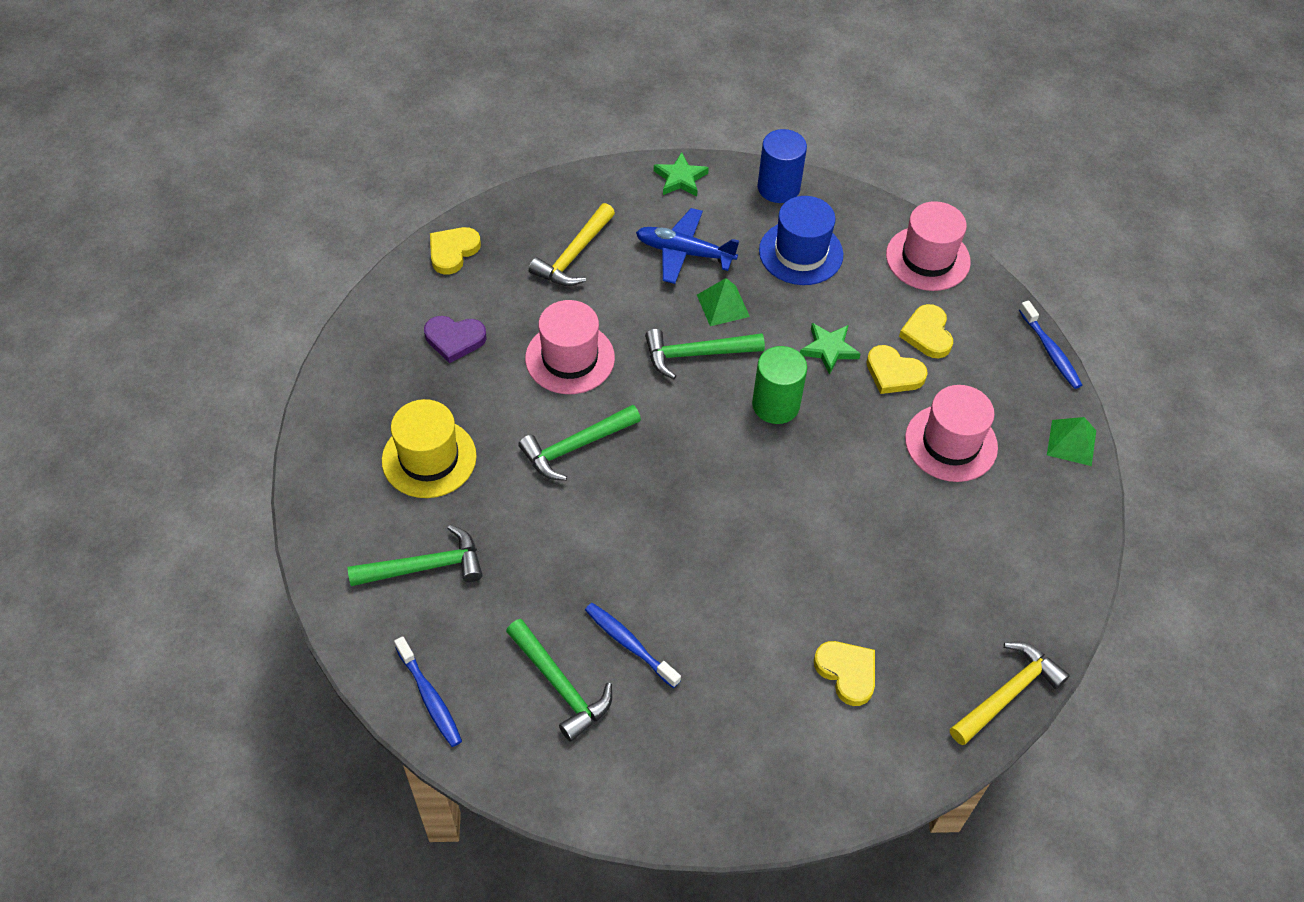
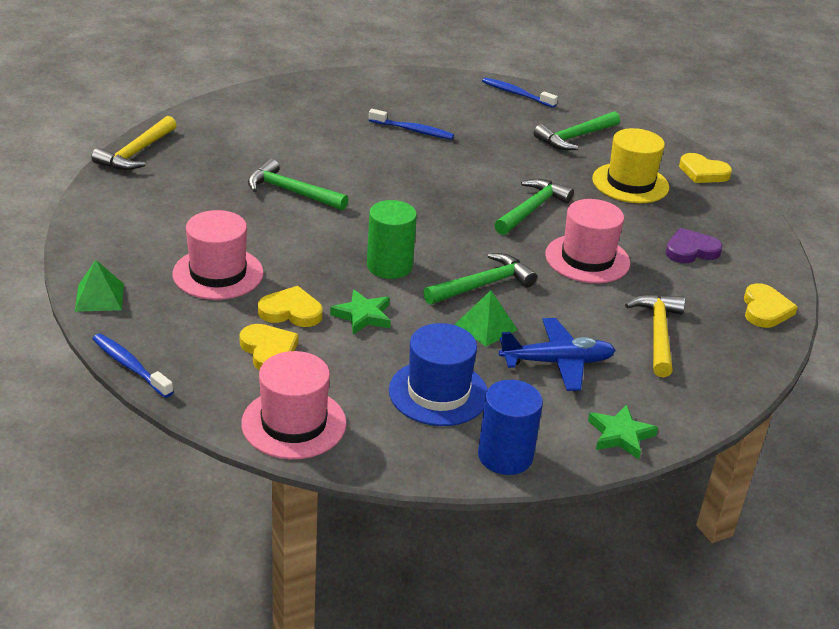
camera: 155 degrees right, 20 degrees down
(560, 686) = (443, 109): green hammer -> green hammer (291, 192)
(847, 672) = (257, 143): yellow heart -> yellow heart (703, 172)

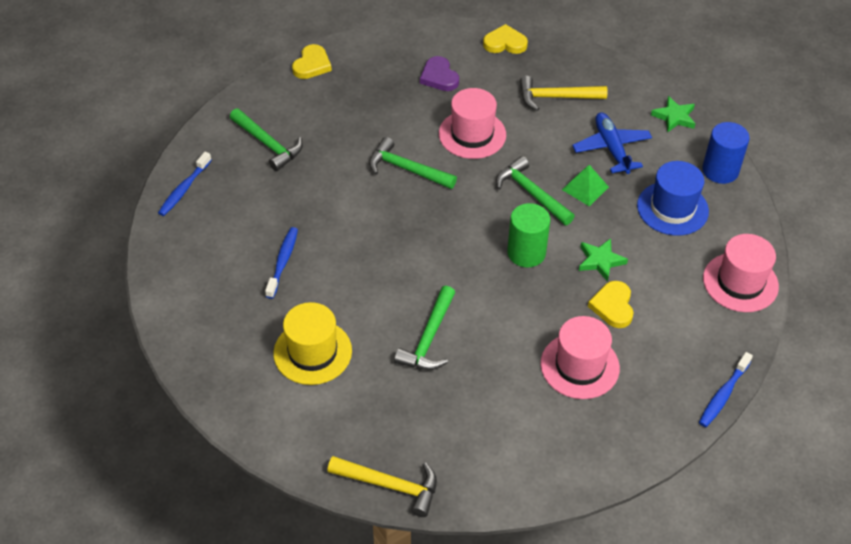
camera: 95 degrees left, 15 degrees up
(99, 297) = (646, 442): green pyramid -> none
(268, 350) = (667, 311): yellow heart -> none
(630, 183) = (343, 109): yellow hat -> yellow hat (312, 352)

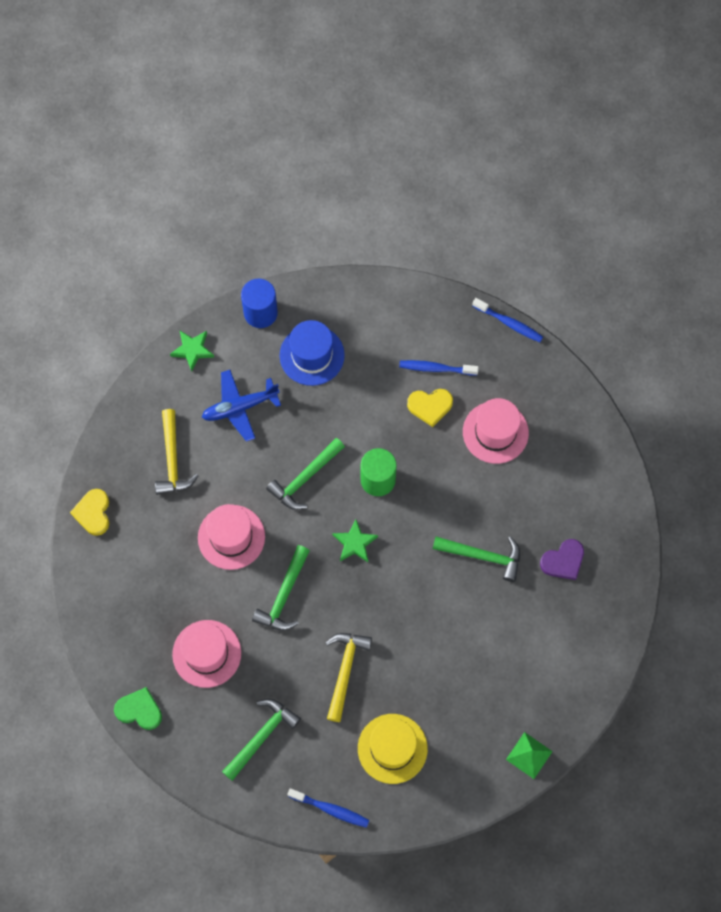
camera: 95 degrees left, 20 degrees up
(283, 262) = (412, 696): blue toothbrush -> blue toothbrush (436, 368)
(312, 65) = (139, 710): yellow heart -> green heart
(312, 352) = (510, 653): yellow hat -> yellow hat (392, 748)
(390, 485) = (629, 573): yellow hammer -> yellow hammer (345, 670)
(439, 77) = (150, 576): purple heart -> purple heart (563, 561)
(585, 188) = (294, 430): green pyramid -> green pyramid (529, 755)
(600, 261) = (380, 416): green star -> green star (355, 543)
(740, 282) = (392, 303): pink hat -> pink hat (206, 653)

